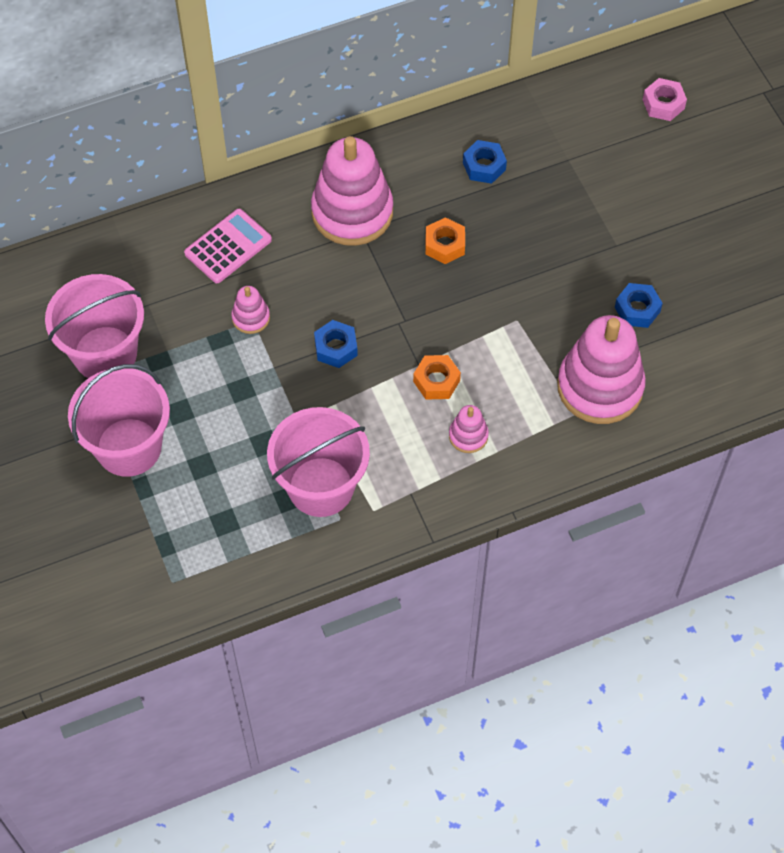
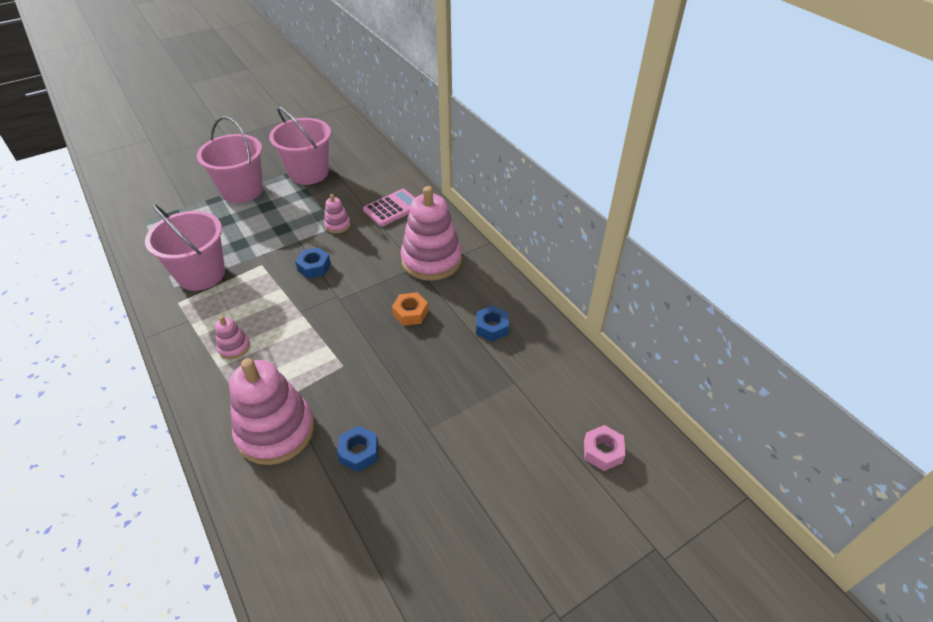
camera: 80 degrees right, 15 degrees down
(228, 247) = (392, 208): pink calculator -> pink calculator turned 75 degrees counterclockwise
(436, 381) = (285, 323): orange nut -> none

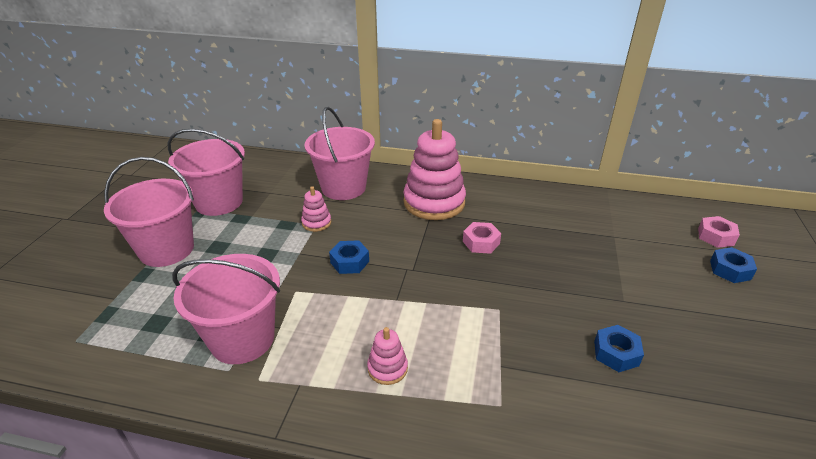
camera: 45 degrees left, 10 degrees down
(275, 431) = (538, 396): pink stacking toy -> none
(392, 208) = (343, 187): pink calculator -> pink bucket
(410, 313) = (481, 242): orange nut -> pink nut
(492, 327) = (545, 216): blue nut -> blue nut (730, 270)

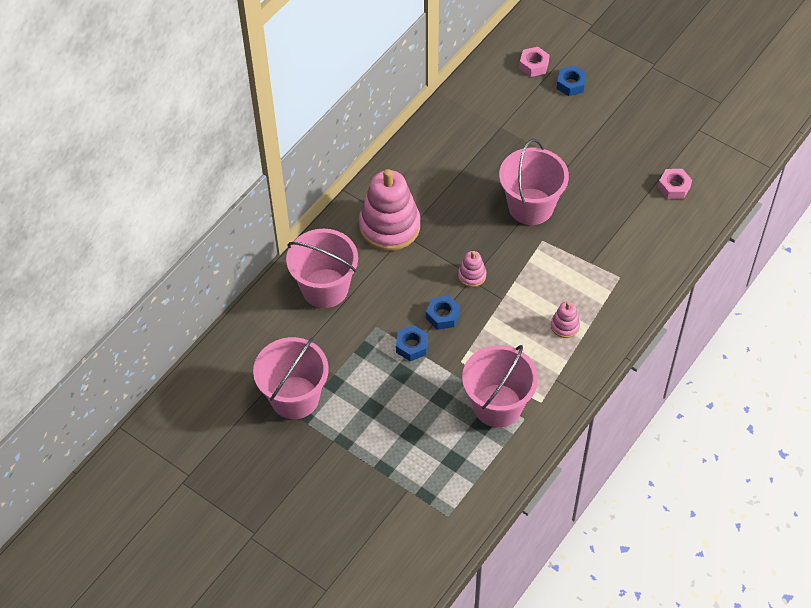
camera: 65 degrees left, 20 degrees up
(166, 249) = (355, 448): pink bucket -> pink bucket (531, 206)
(316, 223) = (374, 325): pink stacking toy -> pink stacking toy (472, 275)
(481, 242) = (463, 217): pink nut -> pink nut (674, 187)
(616, 353) = (609, 197): blue nut -> blue nut (412, 346)

